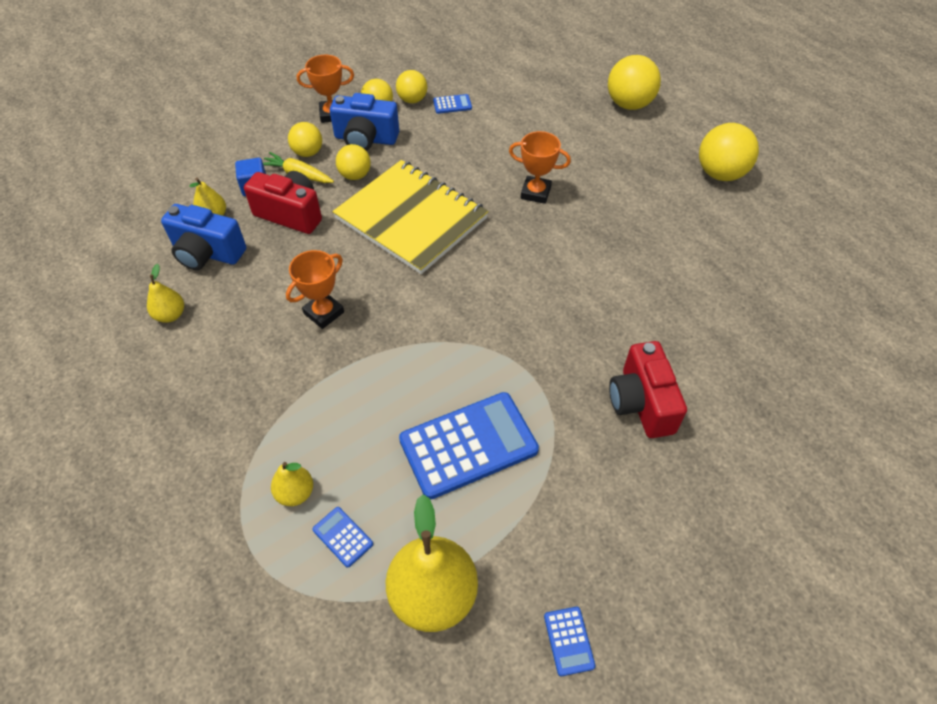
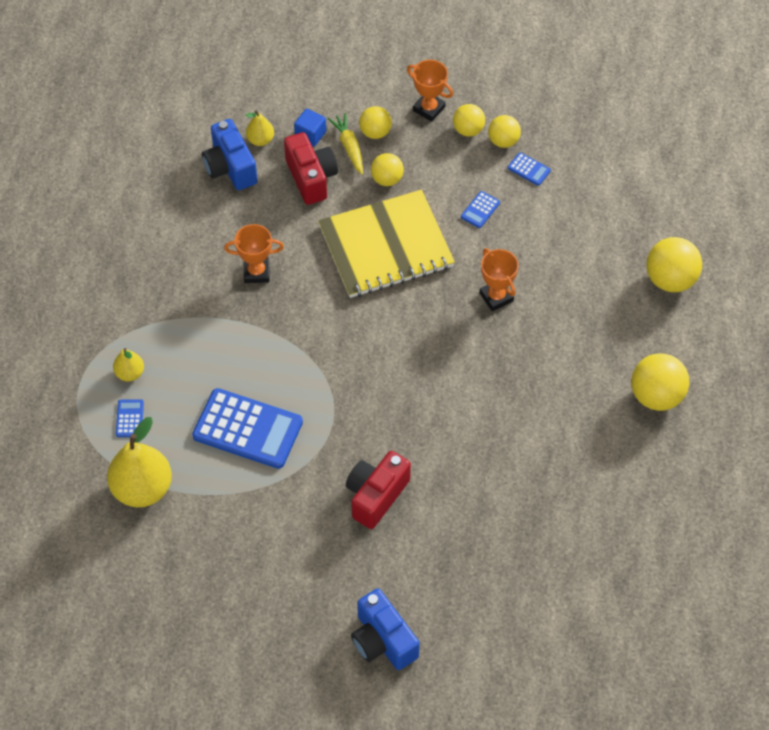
camera: 45 degrees right, 5 degrees up
(170, 315) = (168, 198): yellow pear -> none
(365, 139) = (428, 152): blue camera -> blue camera (383, 640)
(411, 218) = (386, 246): yellow notebook -> yellow notebook turned 75 degrees clockwise
(568, 641) = (182, 571): blue calculator -> blue calculator (480, 210)

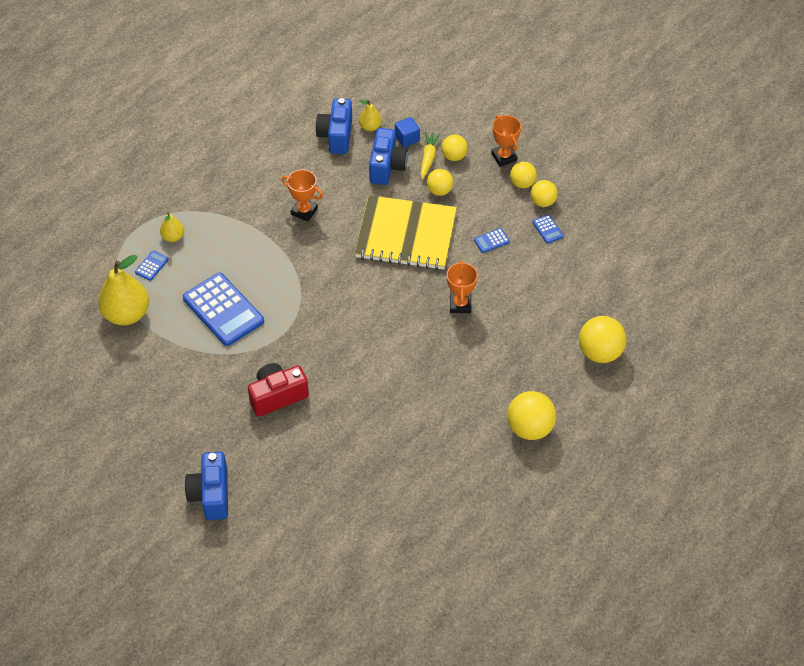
camera: 30 degrees right, 5 degrees down
(311, 178) = (387, 167): red camera -> blue camera

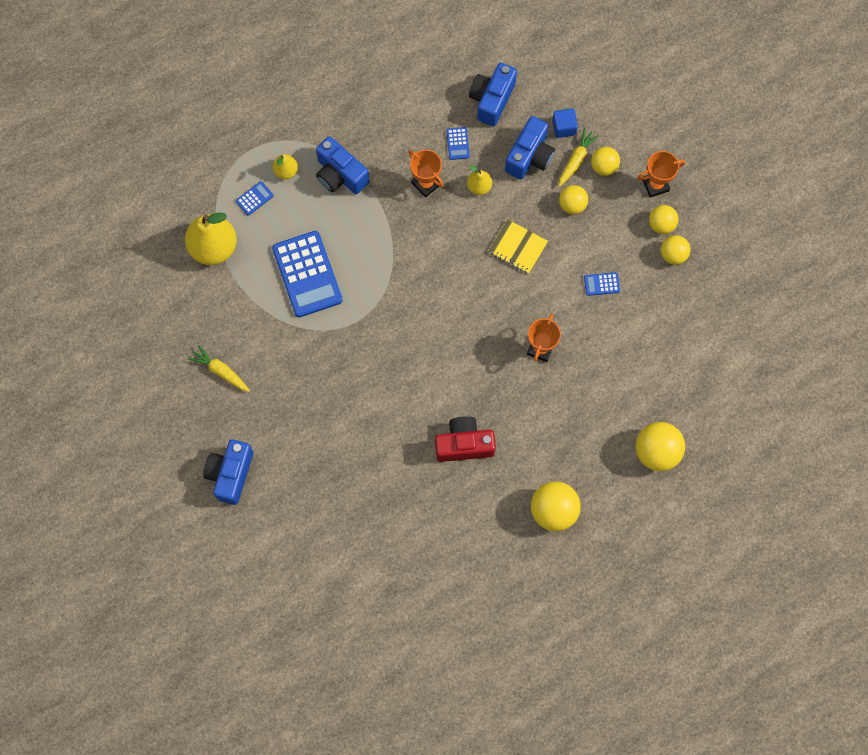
camera: 20 degrees right, 20 degrees up
(169, 411) = (220, 371): none -> yellow carrot
(224, 226) = (340, 175): none -> blue camera
(277, 396) = (326, 390): red camera -> red camera (464, 444)
(370, 127) = (531, 100): yellow pear -> yellow pear (479, 186)
(406, 235) = (517, 247): yellow notebook -> yellow notebook, size x0.49
(504, 157) = (655, 185): orange trophy -> orange trophy turned 75 degrees clockwise
(547, 229) = (664, 290): blue calculator -> blue calculator (457, 143)

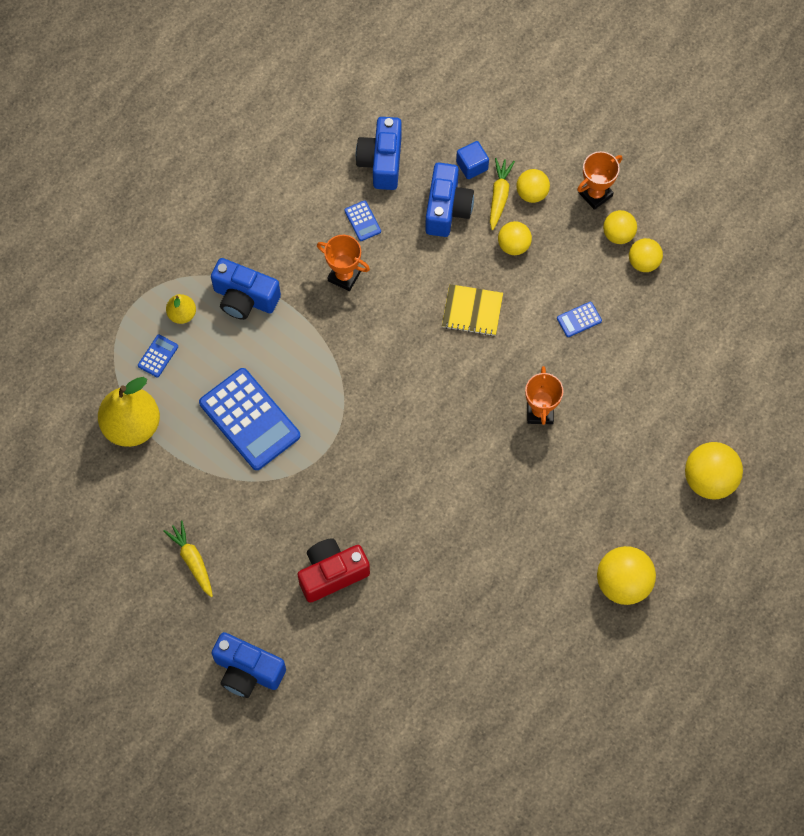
camera: 20 degrees left, 5 degrees down
(220, 371) = (192, 560): yellow carrot -> yellow carrot turned 45 degrees clockwise
(230, 474) = (247, 671): blue camera -> blue camera turned 60 degrees counterclockwise
(464, 444) = (497, 545): red camera -> red camera (332, 573)
(479, 186) = (404, 259): yellow pear -> none

